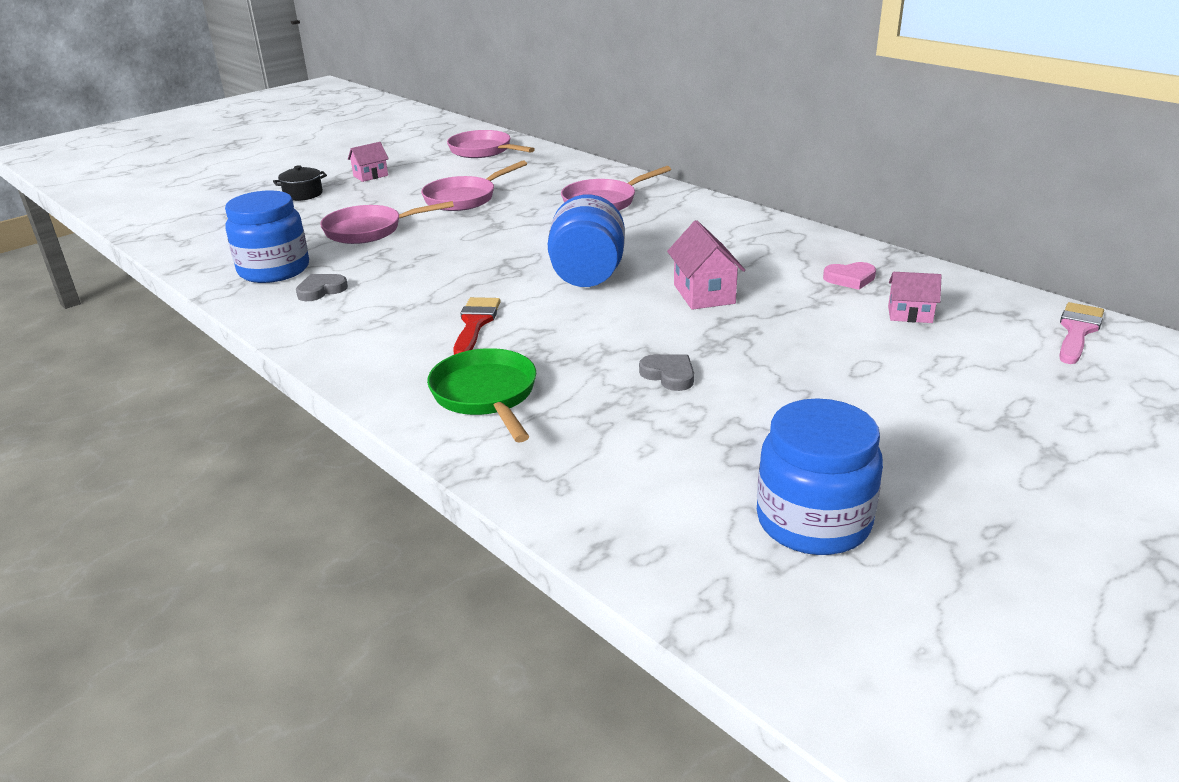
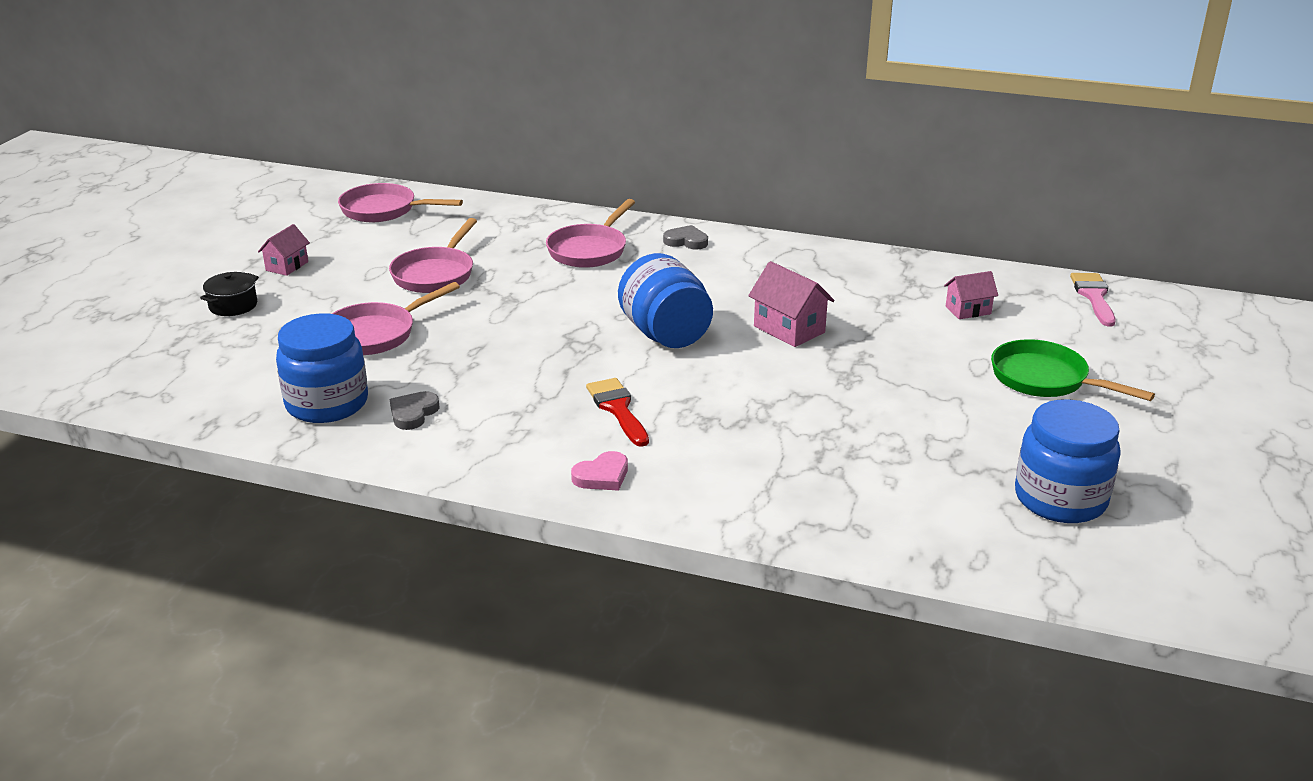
camera: 30 degrees left, 0 degrees up
(486, 395) = (710, 473): green pan -> green pan (1045, 379)
(669, 375) = (841, 413): grey heart -> grey heart (686, 241)
(850, 279) = (892, 287): pink heart -> pink heart (602, 476)

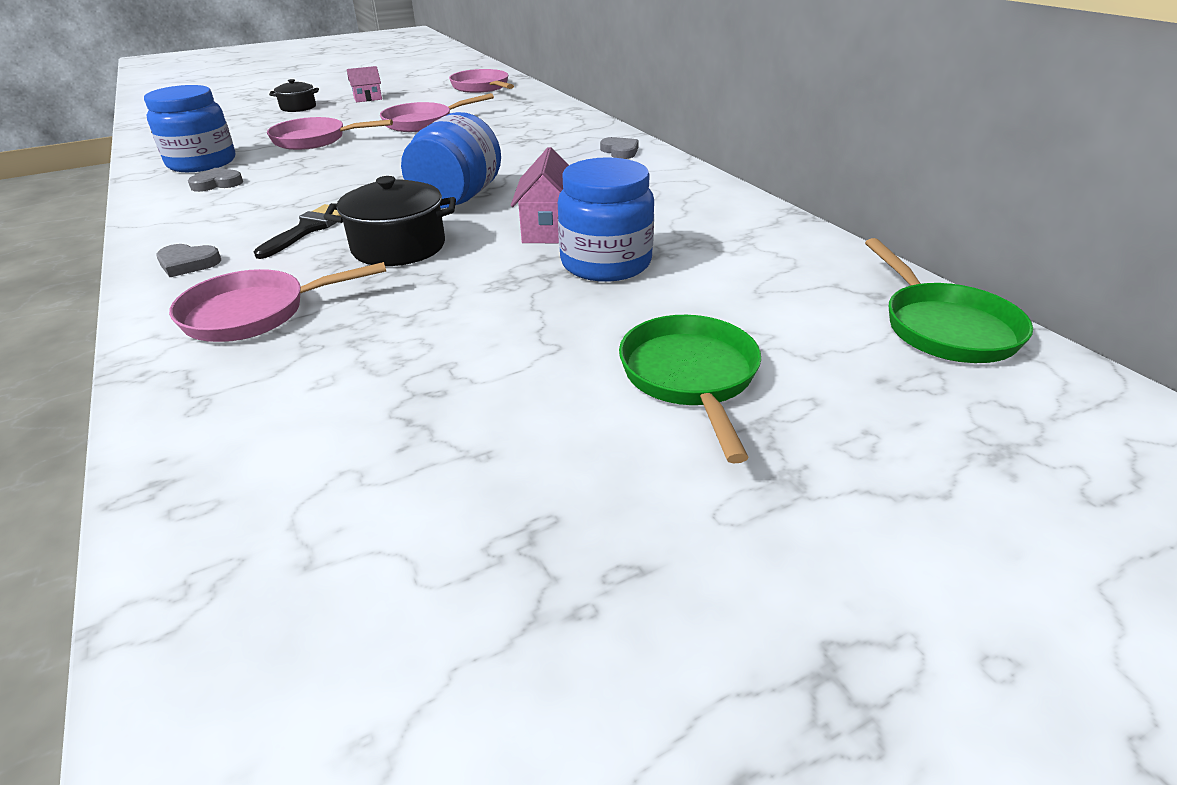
camera: 45 degrees right, 5 degrees up
(589, 250) = (541, 137): pink pan -> pink pan (254, 313)
(602, 476) = (188, 263): pink heart -> grey heart
(617, 409) = (308, 229): red brush -> black brush
(722, 389) = (399, 247): none -> black pot
(968, 310) = (751, 280): pink house -> none
(1060, 499) = (411, 508): blue jar -> blue jar (606, 263)
(1093, 296) = (944, 327): pink brush -> green pan

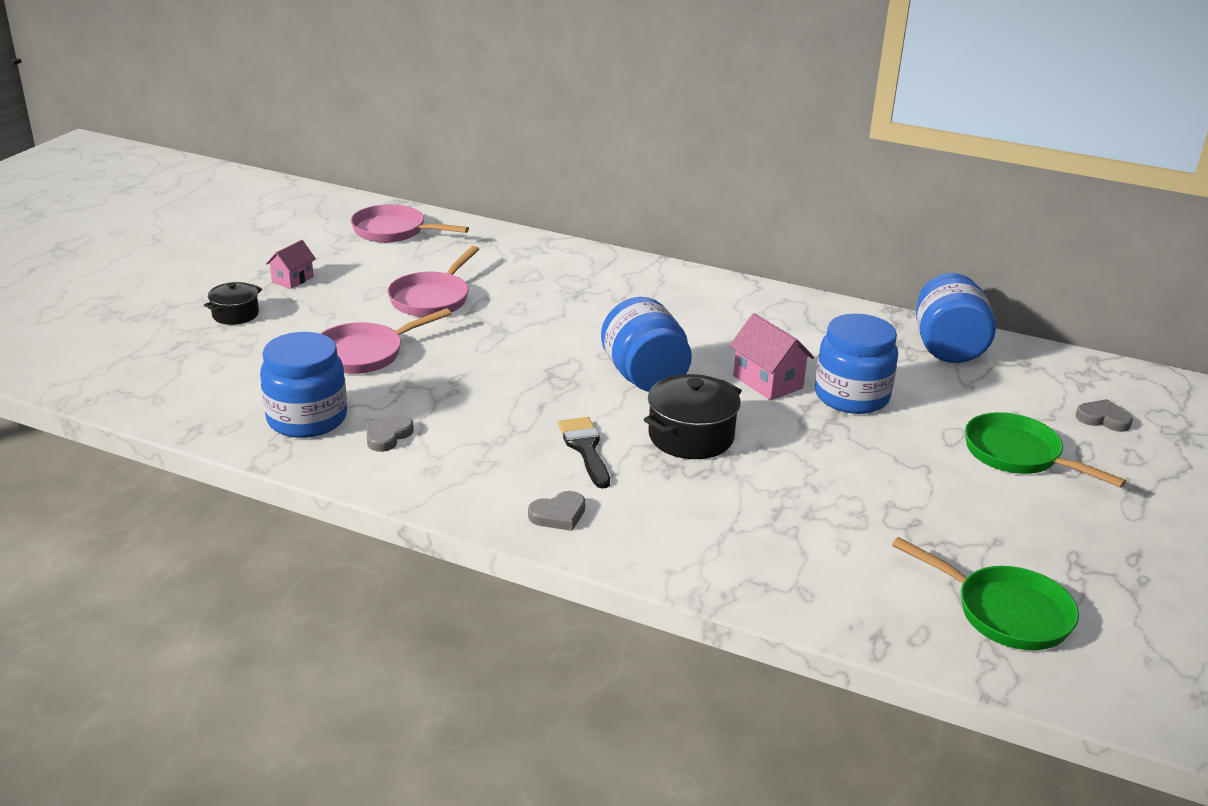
camera: 40 degrees left, 5 degrees down
(254, 313) = (703, 527): pink pan -> none
(620, 151) = (681, 284): grey heart -> grey heart (1103, 419)
(797, 255) = (947, 348): none -> blue jar
(944, 327) = (1082, 373): green pan -> green pan (1005, 612)

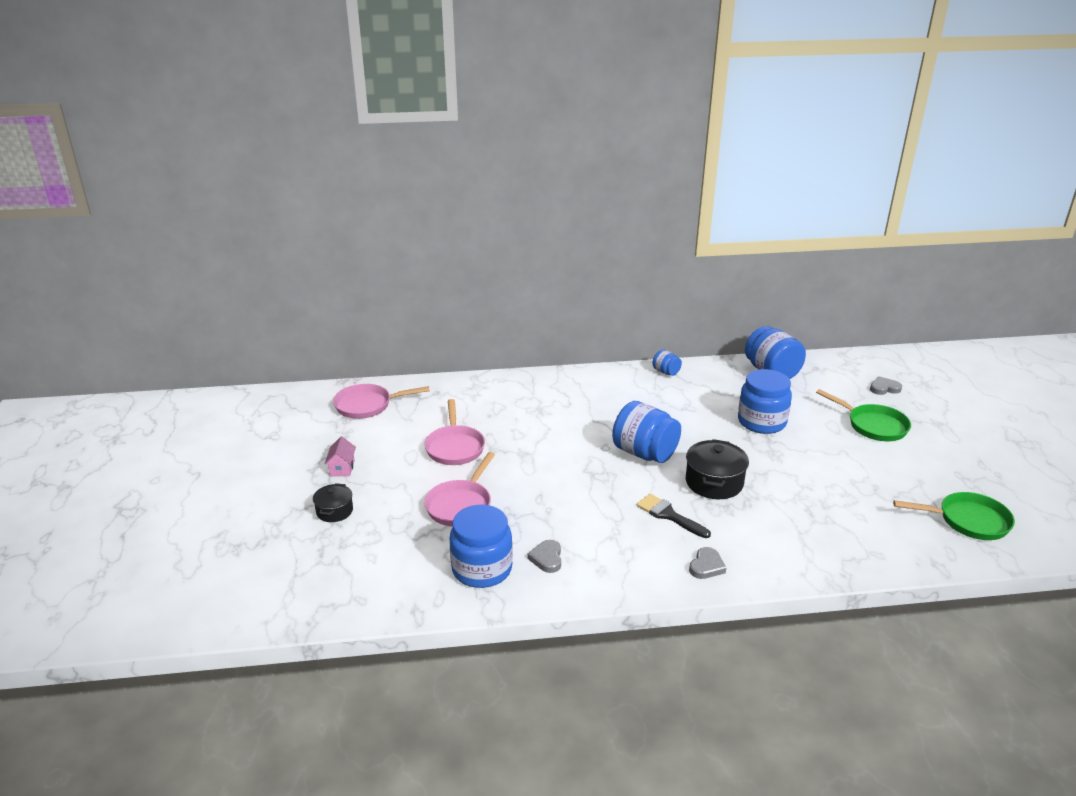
camera: 30 degrees left, 0 degrees up
(767, 382) = (711, 430): pink house -> none
(794, 303) = (666, 372): none -> blue jar
(1018, 455) = (873, 426): green pan -> green pan turned 150 degrees counterclockwise

